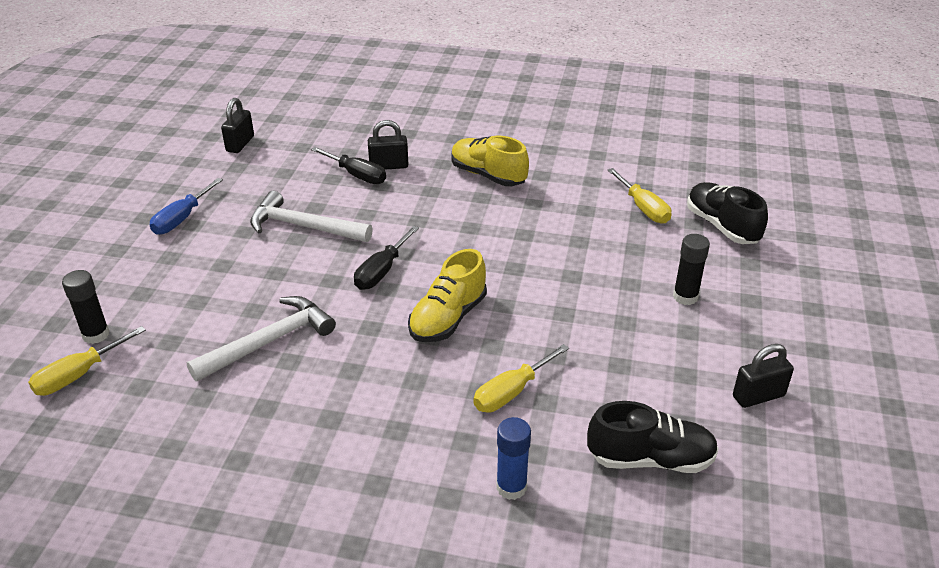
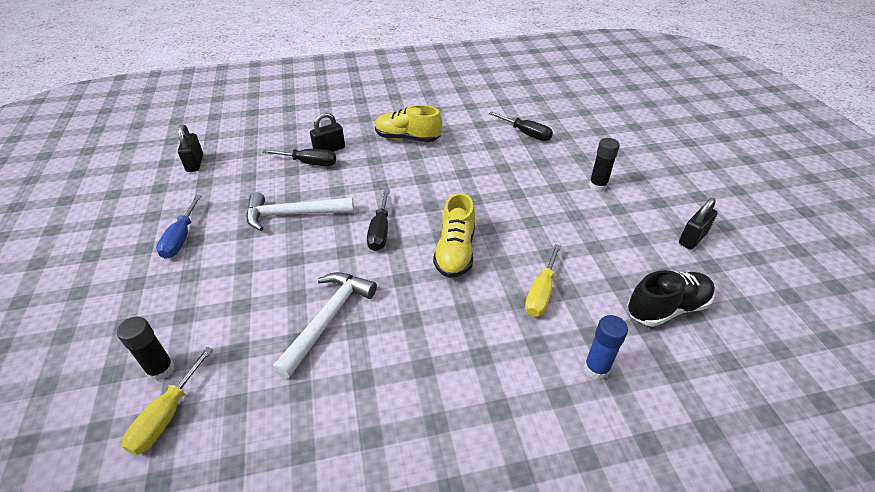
camera: 25 degrees left, 5 degrees up
(643, 208) = (526, 134): yellow screwdriver -> black screwdriver
(722, 226) = (582, 132): black shoe -> none

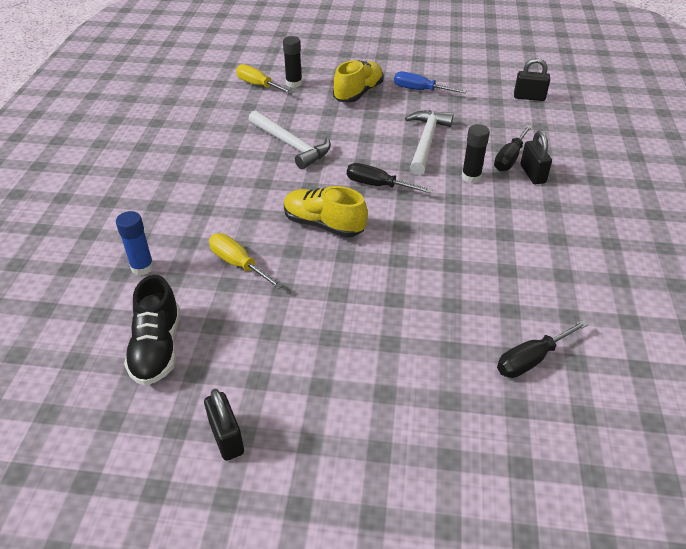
camera: 110 degrees right, 0 degrees up
(407, 138) = (545, 236): yellow shoe -> yellow shoe (358, 93)
(597, 185) = (375, 388): black glue stick -> black glue stick (471, 177)

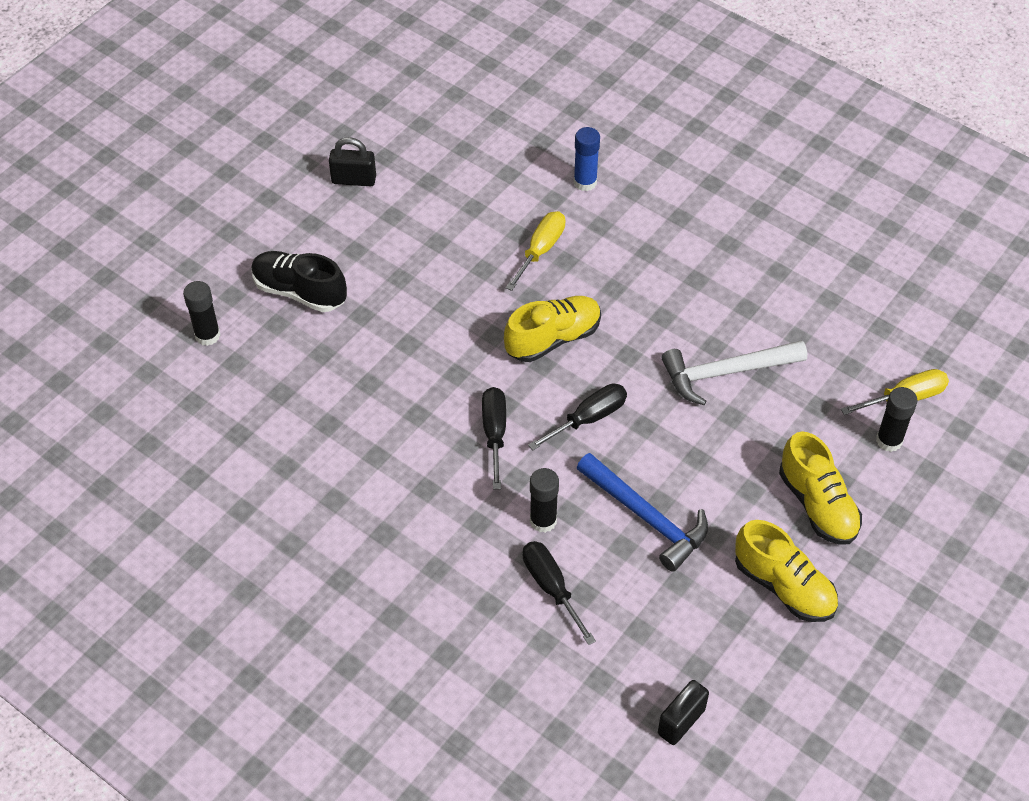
camera: 120 degrees right, 10 degrees up
(157, 348) = (474, 166): black shoe -> black shoe (299, 292)
(238, 264) = (541, 250): yellow screwdriver -> yellow screwdriver turned 45 degrees counterclockwise
(419, 90) = (784, 586): blue screwdriver -> yellow shoe
(426, 141) = (646, 518): white hammer -> blue hammer
(510, 449) = (207, 335): none -> black glue stick
(531, 359) = (266, 402): black screwdriver -> black screwdriver (494, 433)
(532, 174) = (504, 590): black padlock -> none

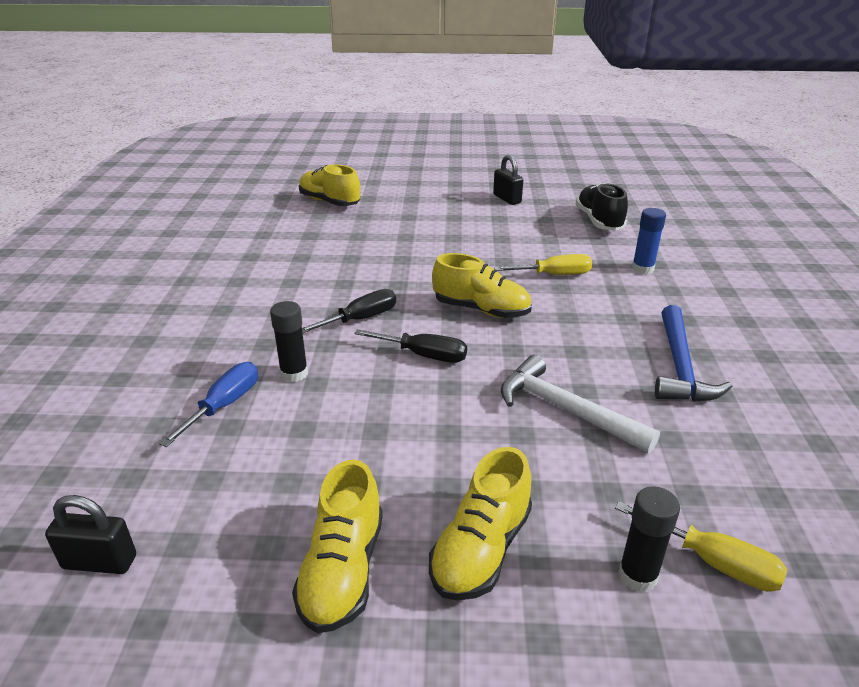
camera: 55 degrees right, 20 degrees down
(207, 335) = (329, 202): black glue stick -> yellow shoe
(299, 292) = (397, 214): black shoe -> black shoe (599, 221)
(551, 587) = (224, 405): black screwdriver -> blue screwdriver
(646, 518) = (348, 429): blue hammer -> blue hammer (679, 367)

